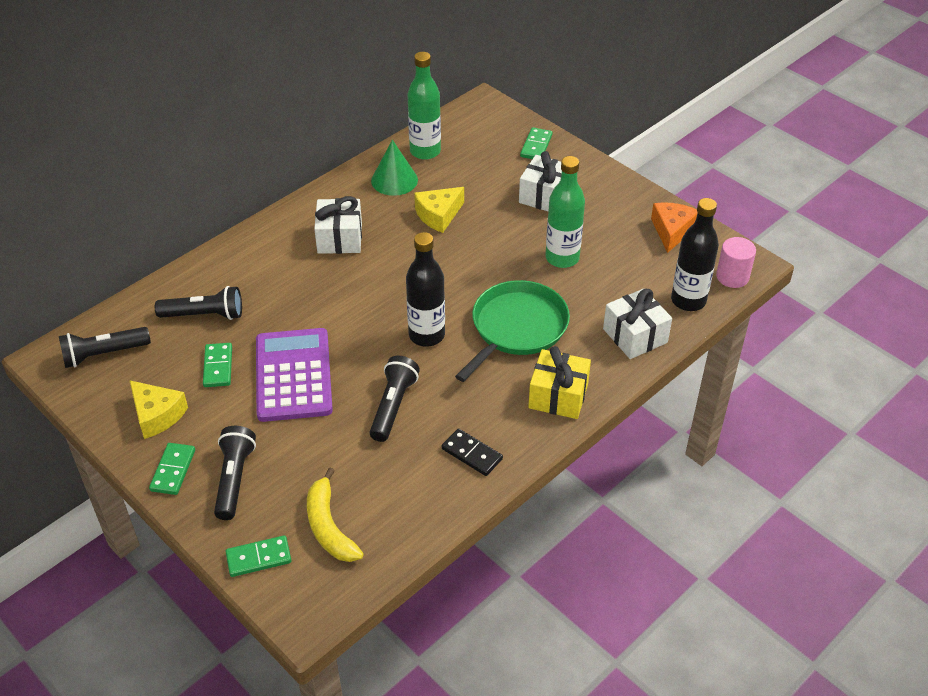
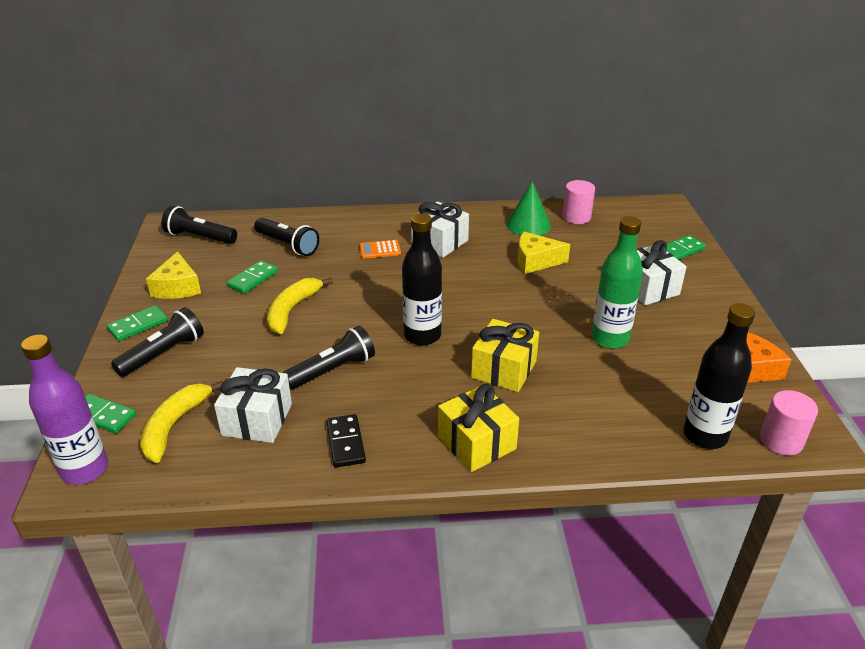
camera: 40 degrees right, 10 degrees down
(293, 375) = (292, 310): purple calculator -> yellow banana
(296, 274) = (380, 250): none -> orange calculator
(306, 602) = (85, 470): none -> purple bottle
(425, 151) = (576, 217): green bottle -> pink cylinder
(516, 328) = (504, 369): green pan -> yellow gift
(635, 336) = (611, 435): white gift -> white gift (257, 419)

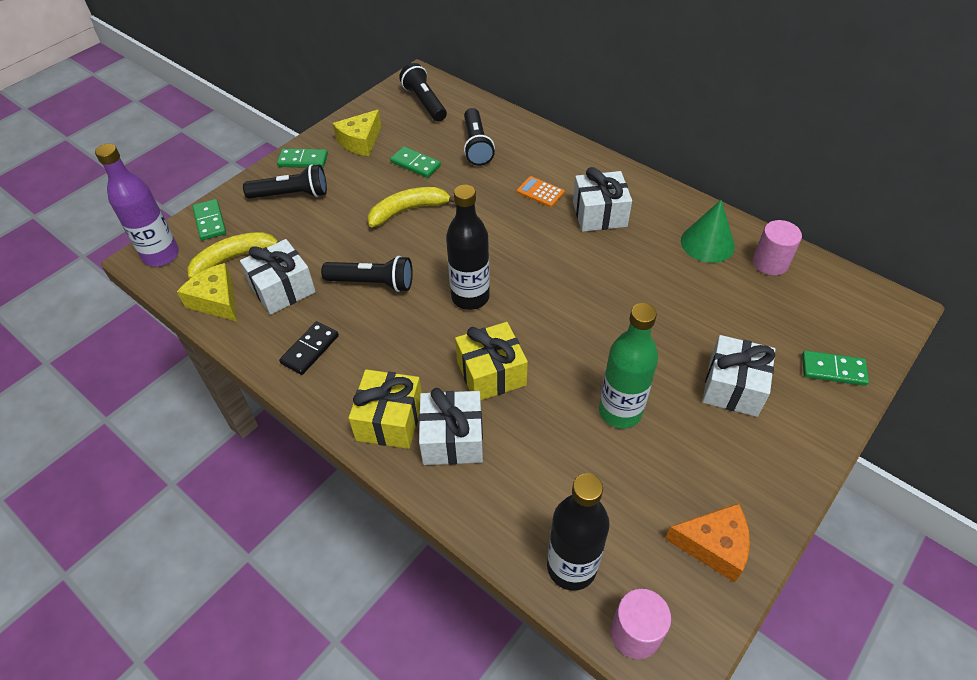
camera: 45 degrees right, 15 degrees up
(252, 279) = (415, 164): green domino -> green domino turned 45 degrees clockwise
(535, 261) = (661, 287): yellow cheese -> yellow cheese (216, 301)
(535, 422) = (452, 439): none -> white gift

